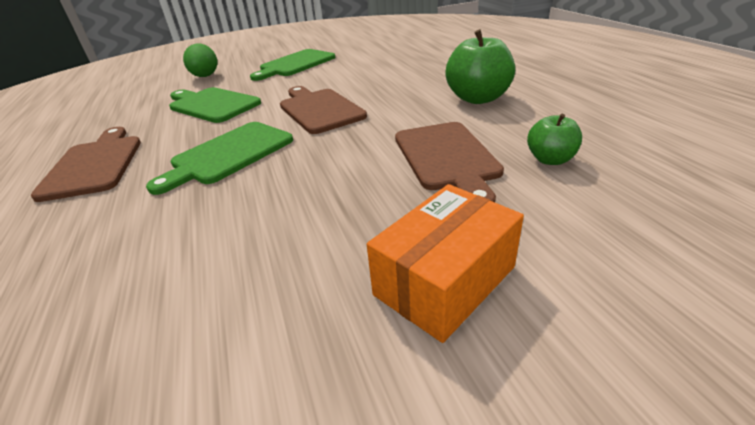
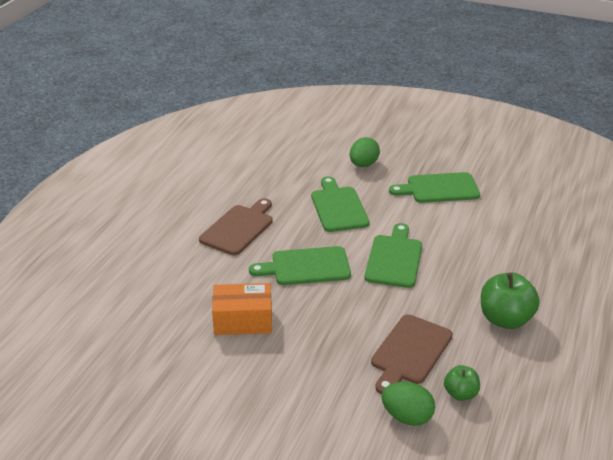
camera: 40 degrees right, 0 degrees up
(319, 109) = (394, 258): brown cutting board -> green cutting board
(445, 281) = (316, 409): orange box -> orange box (243, 320)
(549, 210) = (407, 417): none -> green egg

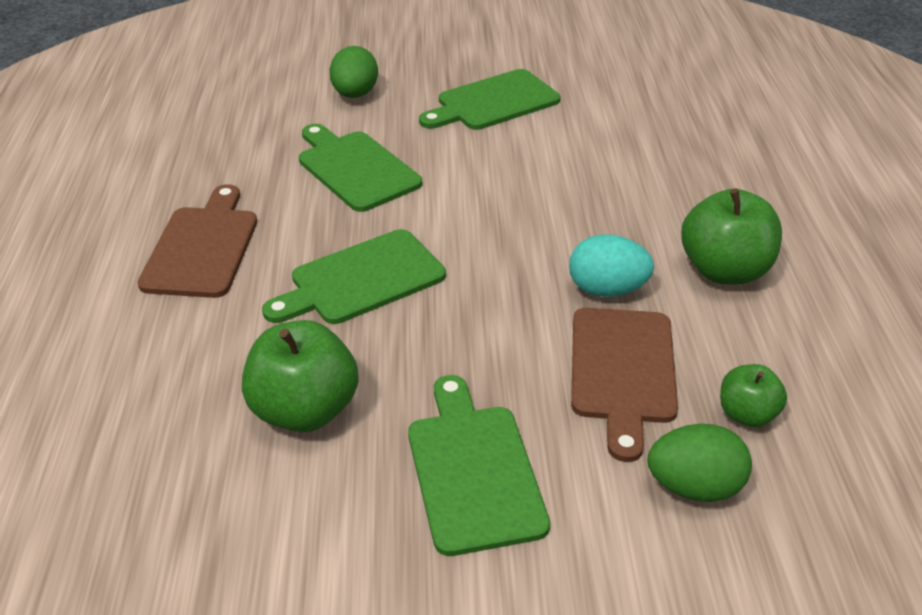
camera: 25 degrees left, 5 degrees up
(243, 320) = (304, 410): orange box -> green apple
(394, 258) = (496, 225): green cutting board -> green cutting board (473, 470)
(431, 310) = (606, 290): none -> turquoise egg

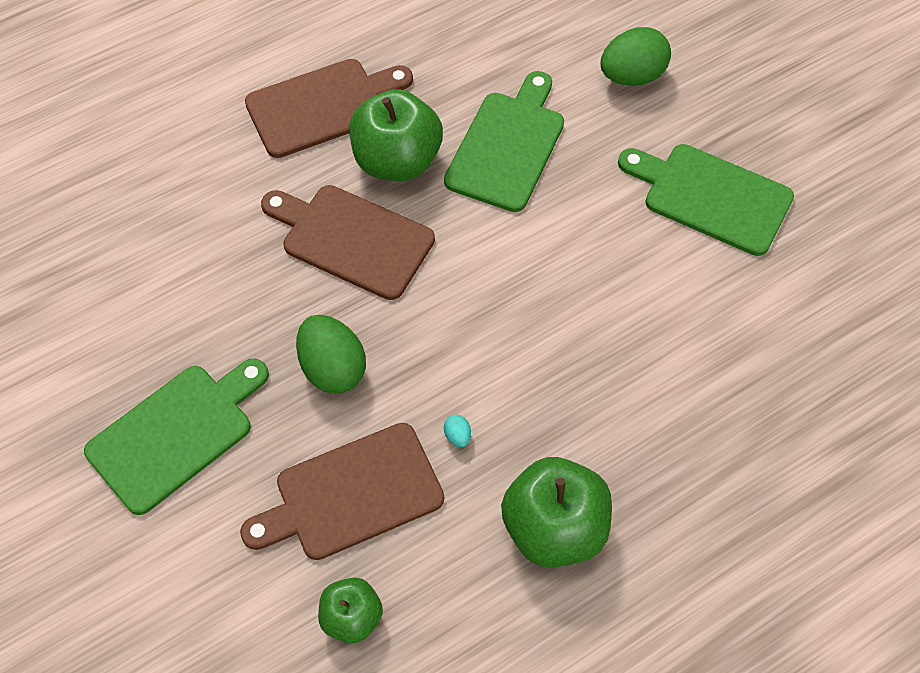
camera: 60 degrees right, 20 degrees up
(304, 410) = (179, 287): green apple -> green apple (397, 161)
(361, 280) = (351, 239): green cutting board -> brown cutting board
(606, 290) = (457, 436): turquoise egg -> turquoise egg, size x0.41
(694, 487) = (241, 604): green egg -> green egg (333, 368)

